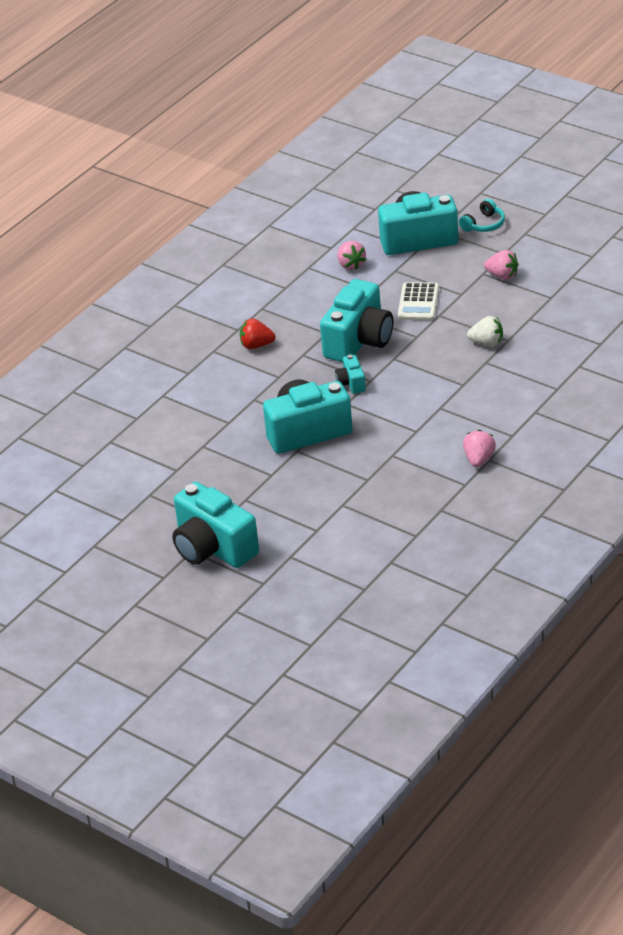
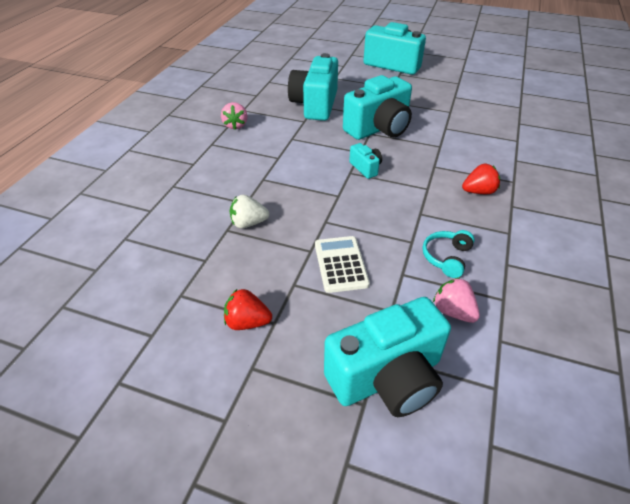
camera: 160 degrees right, 5 degrees up
(359, 341) = (382, 208): turquoise camera -> turquoise camera (315, 105)
(484, 224) = (295, 433): turquoise headphones -> turquoise headphones (446, 257)
(502, 276) = (247, 322): pink strawberry -> red strawberry

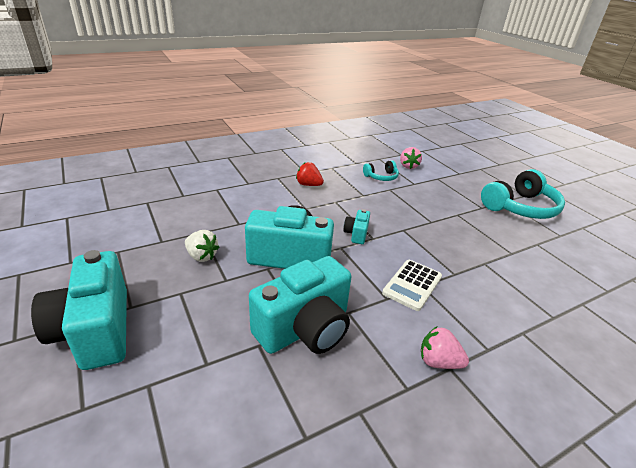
camera: 140 degrees left, 10 degrees down
(235, 125) = (438, 361): pink strawberry -> pink strawberry turned 105 degrees counterclockwise
(247, 322) = (520, 207): red strawberry -> turquoise headphones
(248, 223) = (491, 248): white strawberry -> white strawberry (201, 256)
(341, 264) = (444, 201): white calculator -> white calculator (412, 285)
(387, 377) = (463, 168): turquoise camera -> none

